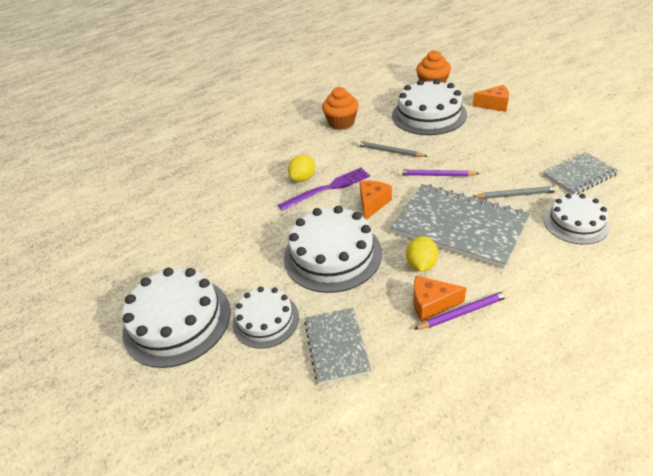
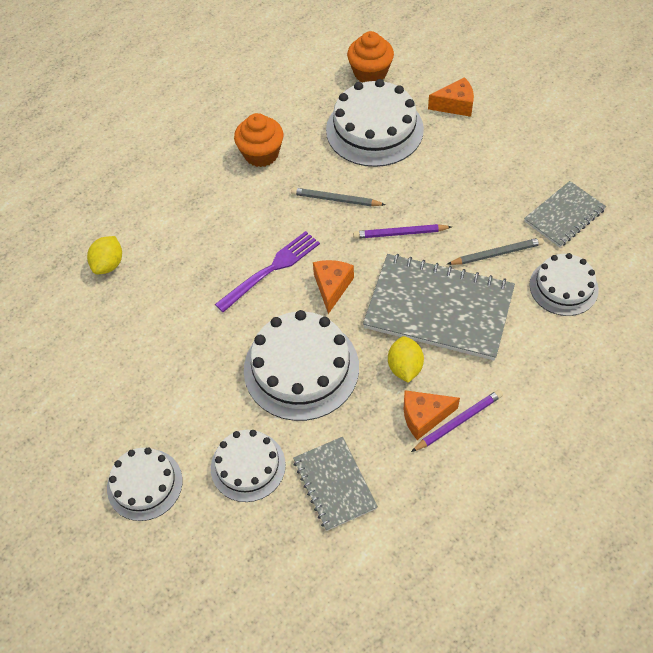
camera: 15 degrees left, 15 degrees up
(177, 320) = (144, 484): white cake -> white cake, size x0.61
(303, 178) = (235, 256): yellow lemon -> yellow lemon (109, 264)

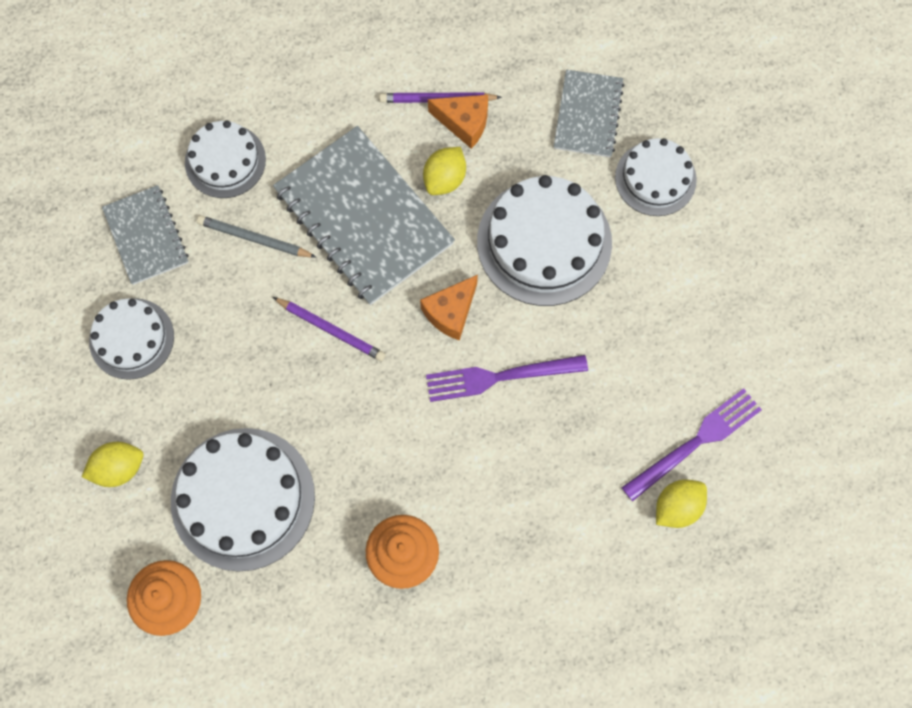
camera: 150 degrees left, 15 degrees up
(116, 306) = (696, 442): none -> purple fork
(144, 484) = (761, 220): white cake -> white cake (131, 338)
(335, 199) = (365, 424): grey pencil -> none
(455, 105) = (119, 468): orange cheese -> yellow lemon
(564, 215) = (146, 236): grey notebook -> grey notebook turned 75 degrees clockwise

